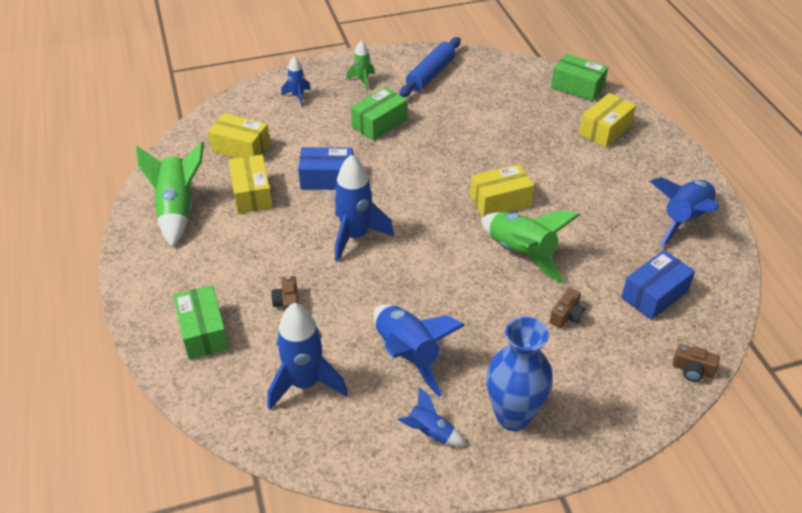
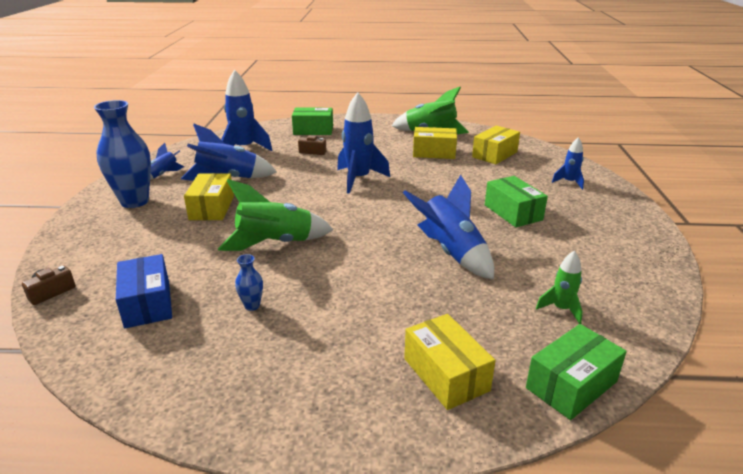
camera: 110 degrees right, 15 degrees down
(327, 179) = (437, 179): blue box -> none
(362, 81) = (597, 216): green rocket -> green rocket (561, 309)
(431, 74) = (611, 259): blue rolling pin -> none
(500, 201) = (354, 250): yellow box -> yellow box (212, 208)
(566, 316) = (184, 246): brown camera -> none
(611, 233) = (252, 306): none -> blue vase
(684, 220) = (218, 376): blue rocket -> blue rocket (451, 252)

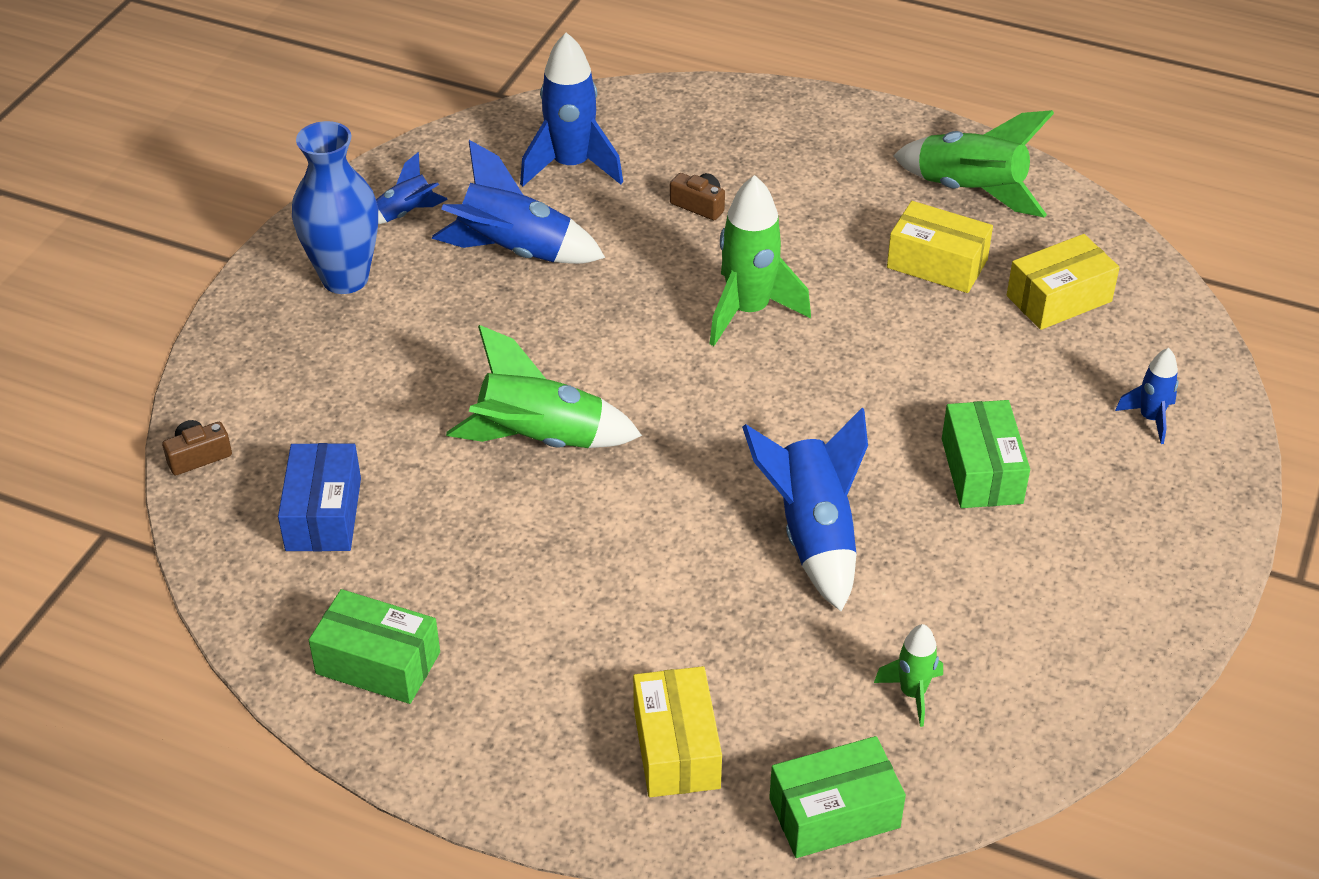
camera: 20 degrees right, 15 degrees up
(212, 208) = (465, 326): yellow box -> none
(252, 306) = (464, 559): blue vase -> none
(313, 130) = (728, 132): green box -> green box (378, 663)
(358, 179) = (748, 311): blue rocket -> green rocket

